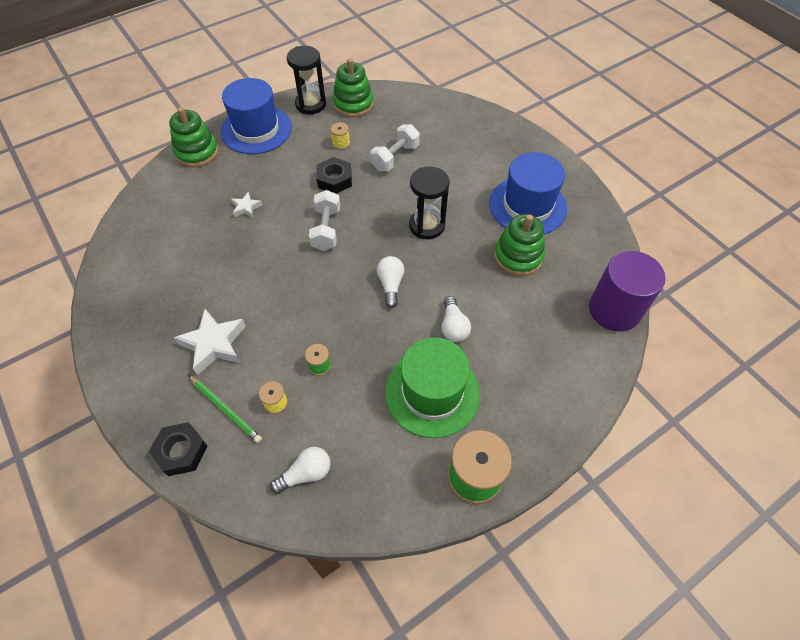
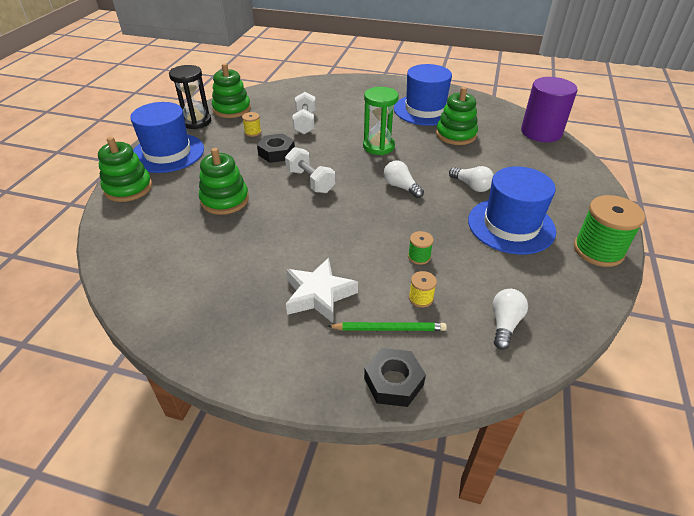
camera: 40 degrees left, 15 degrees down
(246, 208) = (225, 200): white star -> green stacking toy
(427, 226) = (378, 146): black hourglass -> green hourglass
(432, 392) = (511, 225): green hat -> blue hat

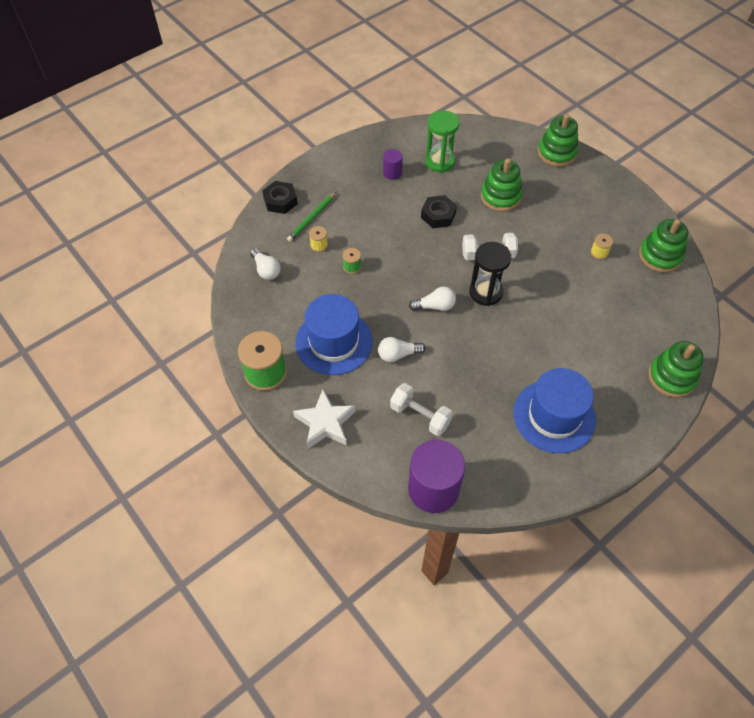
camera: 125 degrees right, 15 degrees up
(167, 153) = (598, 187): blue hat -> none
(196, 122) = (647, 222): black hourglass -> black hourglass (485, 292)
(248, 294) = (392, 173): none -> purple cylinder
(276, 153) = (549, 253): black nut -> black nut (438, 215)
(305, 123) = (592, 298): white dumbbell -> white dumbbell (420, 416)
(318, 295) = (364, 202): white star -> white star (325, 423)
(378, 146) = (508, 329): green hourglass -> green hourglass (439, 162)
(456, 135) = (484, 406): green stacking toy -> green stacking toy (671, 377)

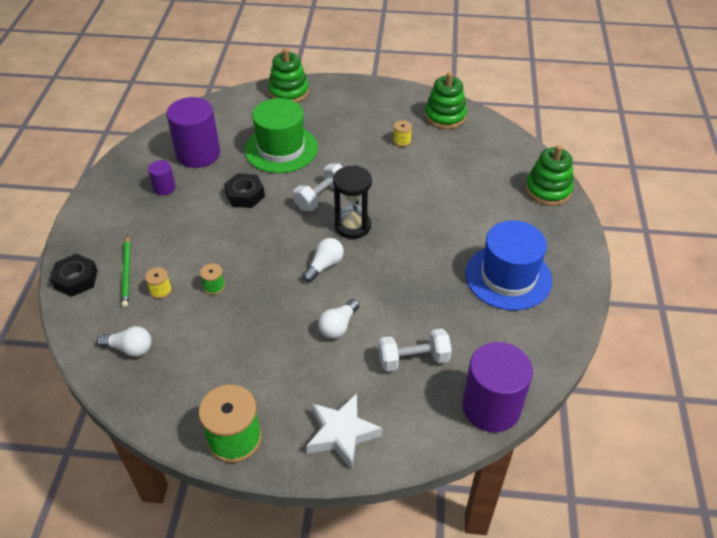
camera: 45 degrees left, 10 degrees down
(334, 342) = (269, 360): blue hat -> none
(439, 162) = (198, 154): green hourglass -> purple cylinder
(500, 197) = (281, 149): green stacking toy -> green hat

